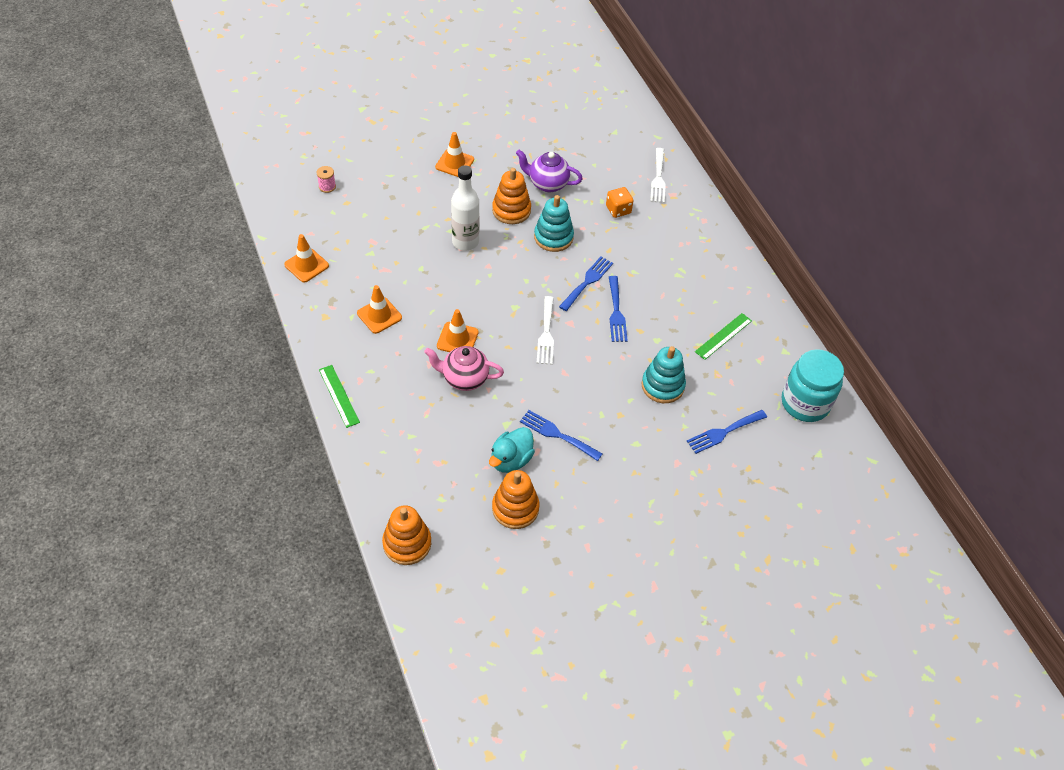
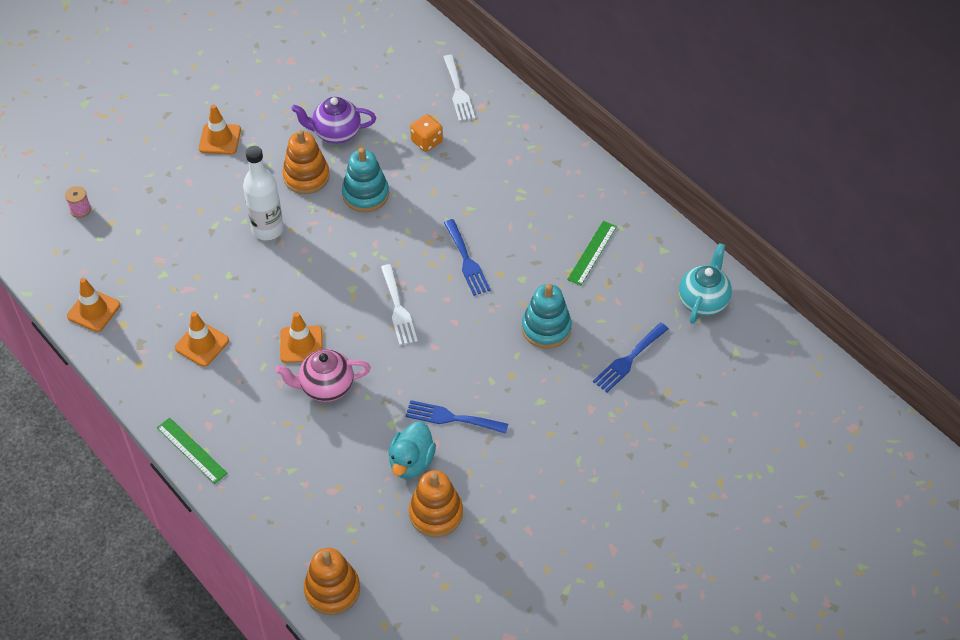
camera: 15 degrees left, 0 degrees up
(587, 282) = (422, 235): blue fork -> none
(805, 403) = (703, 301): turquoise jar -> turquoise teapot

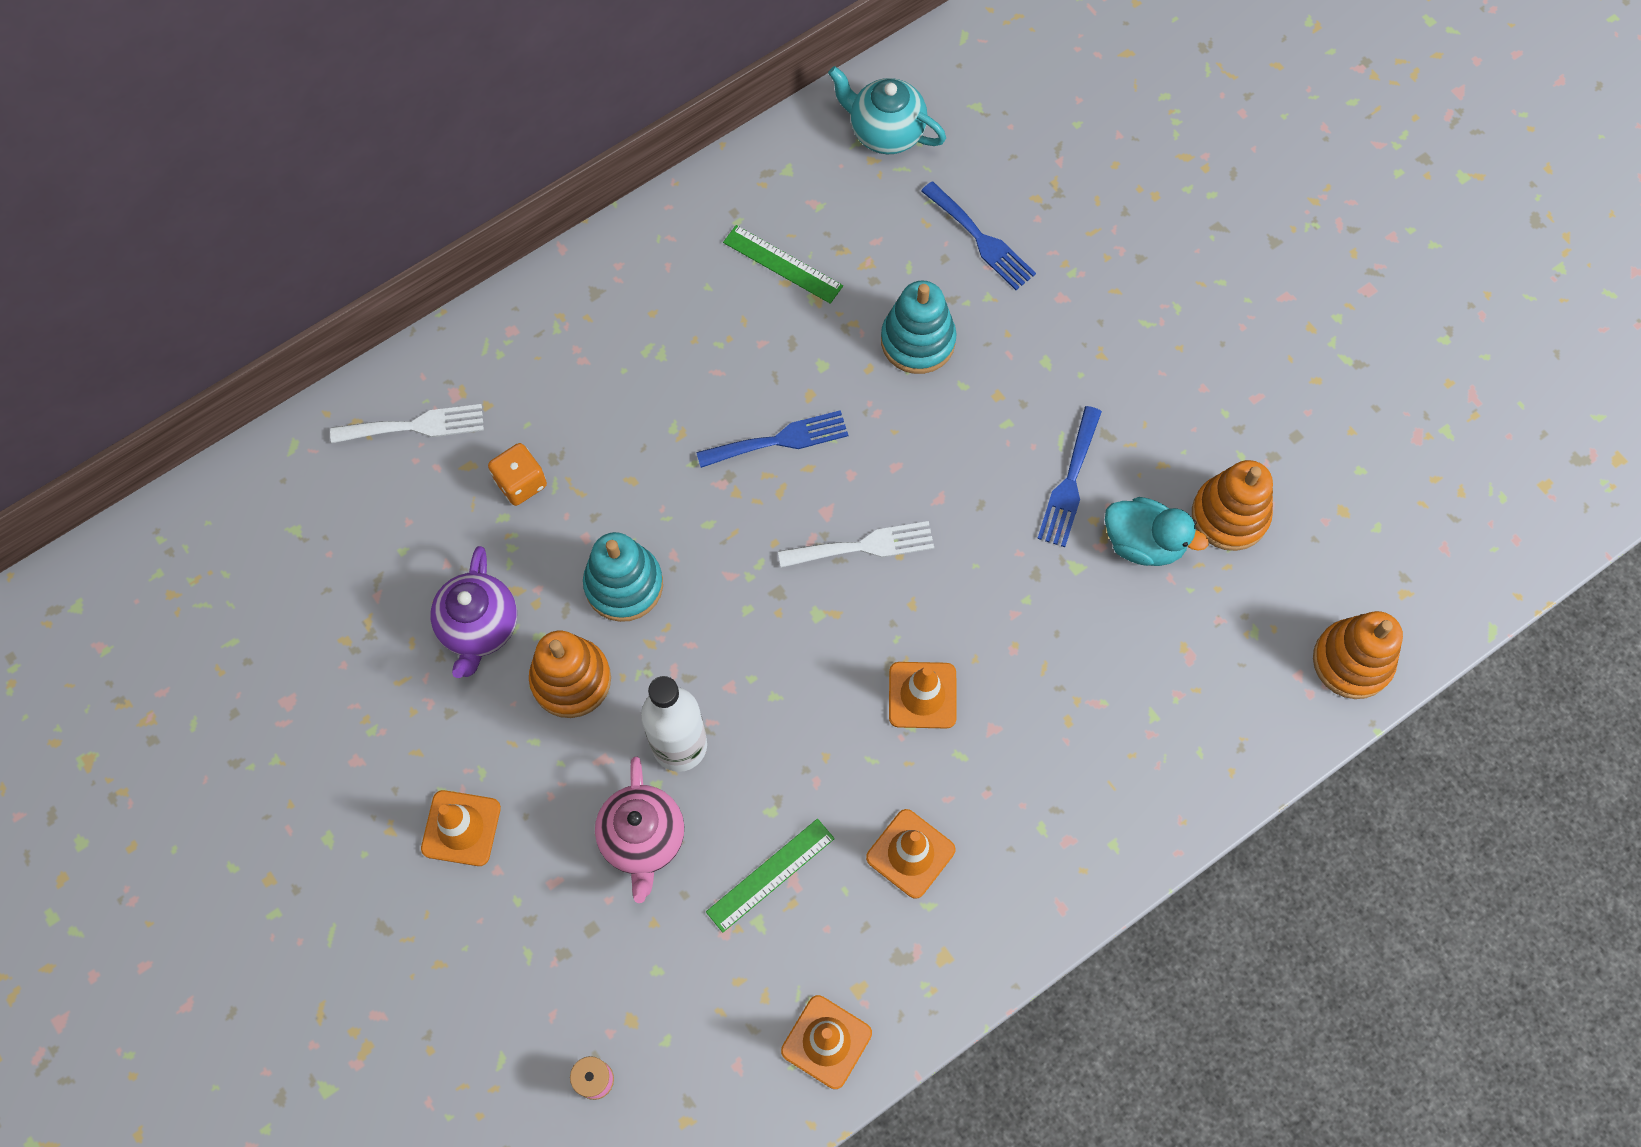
camera: 85 degrees left, 15 degrees up
(191, 450) = (1114, 866): green ruler -> green ruler (770, 875)
(326, 387) = (1005, 660): pink teapot -> pink teapot (643, 839)

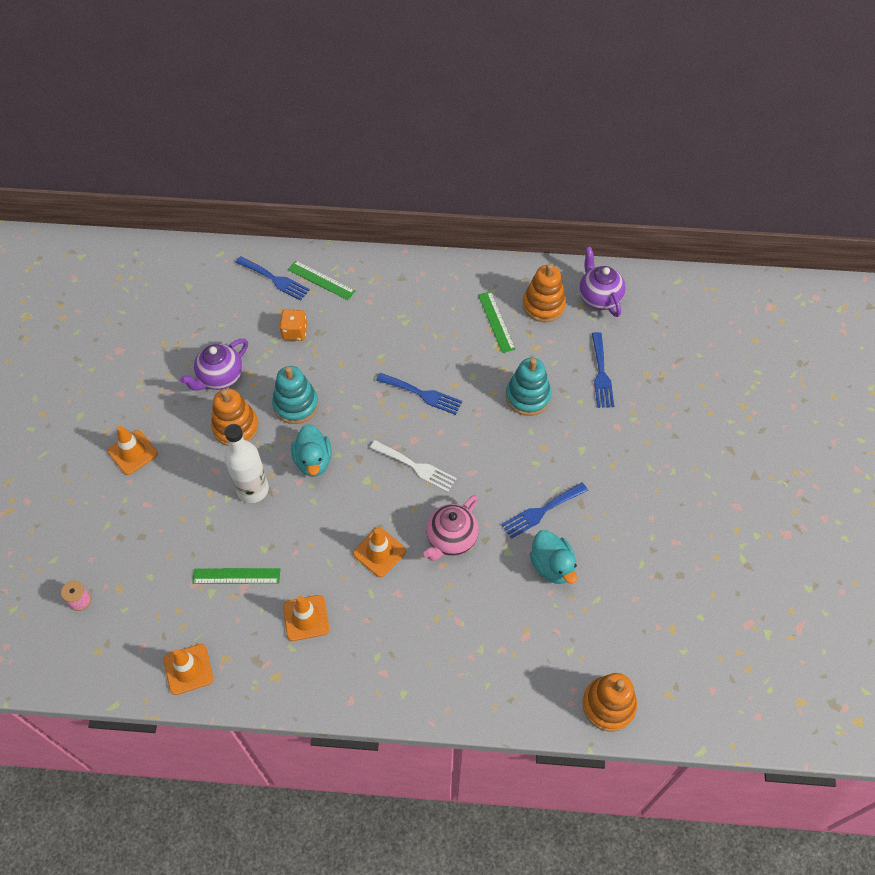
camera: 40 degrees right, 10 degrees down
(415, 426) = (275, 279): white fork -> blue fork
(484, 378) = (321, 280): none -> green ruler
(643, 839) = (199, 516): pink teapot -> pink teapot (451, 539)
(722, 643) = (313, 461): none -> turquoise duck
(885, 132) = (599, 298): turquoise teapot -> purple teapot
(1229, 515) = (609, 586): orange stacking toy -> orange stacking toy (543, 305)

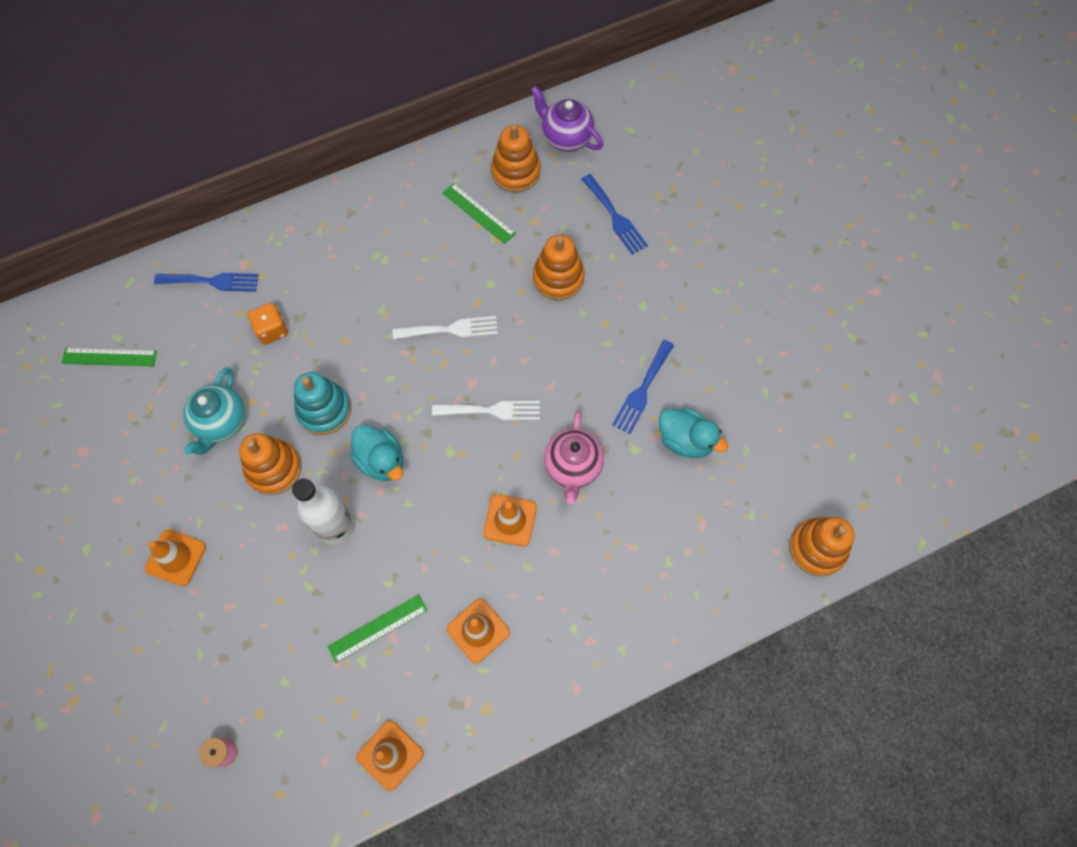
camera: 30 degrees left, 10 degrees up
(220, 378) = (221, 423): purple teapot -> turquoise teapot
(321, 280) = (264, 257): green ruler -> green ruler (109, 357)
(422, 394) = (450, 329): blue fork -> white fork
(528, 397) = (558, 278): turquoise stacking toy -> orange stacking toy

